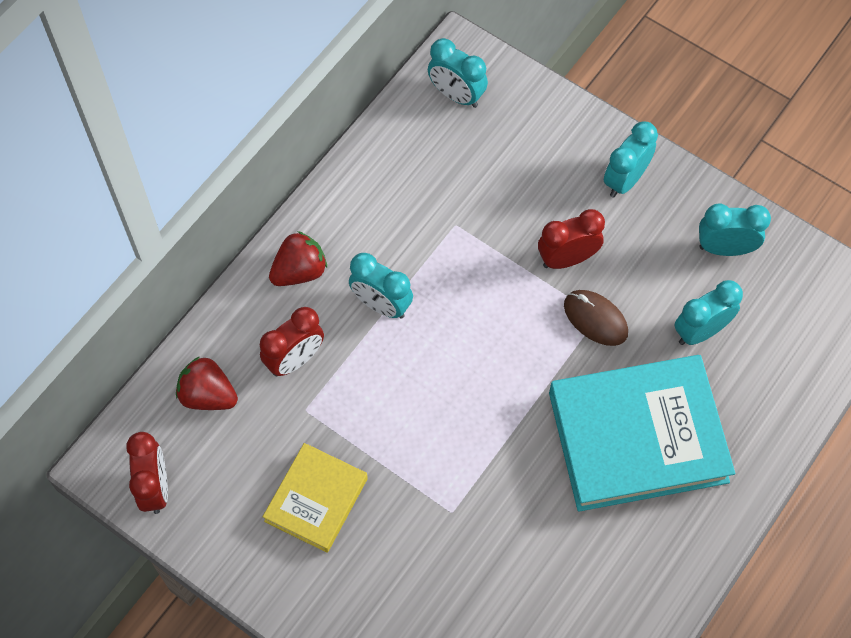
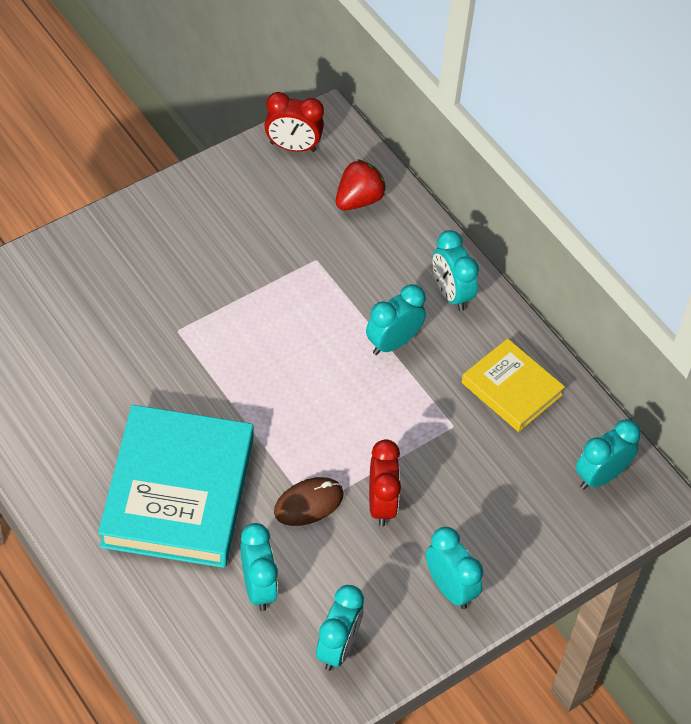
camera: 105 degrees right, 10 degrees down
(295, 360) = (366, 266): red clock -> none
(299, 271) = (451, 293): red strawberry -> turquoise clock
(316, 500) = (233, 244): yellow book -> yellow book (511, 389)

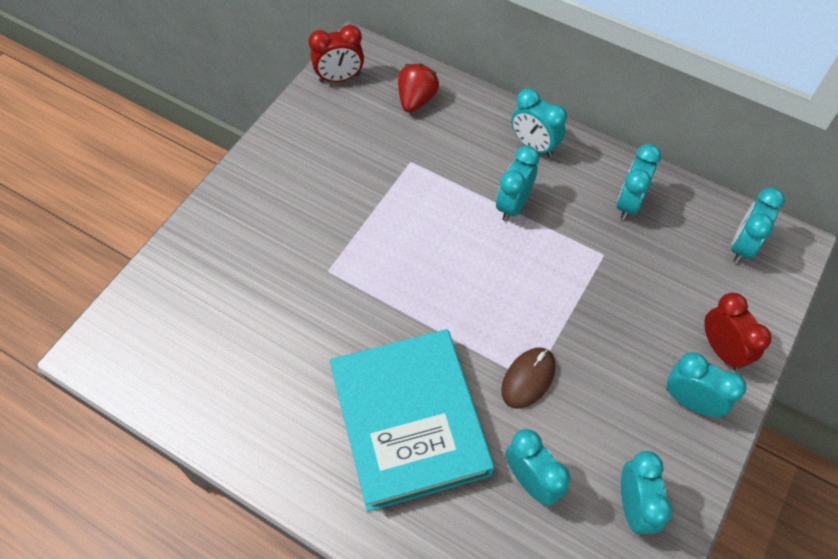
camera: 20 degrees left, 5 degrees up
(381, 504) = (588, 350): red clock -> red clock (721, 349)
(511, 389) = (628, 203): yellow book -> turquoise clock

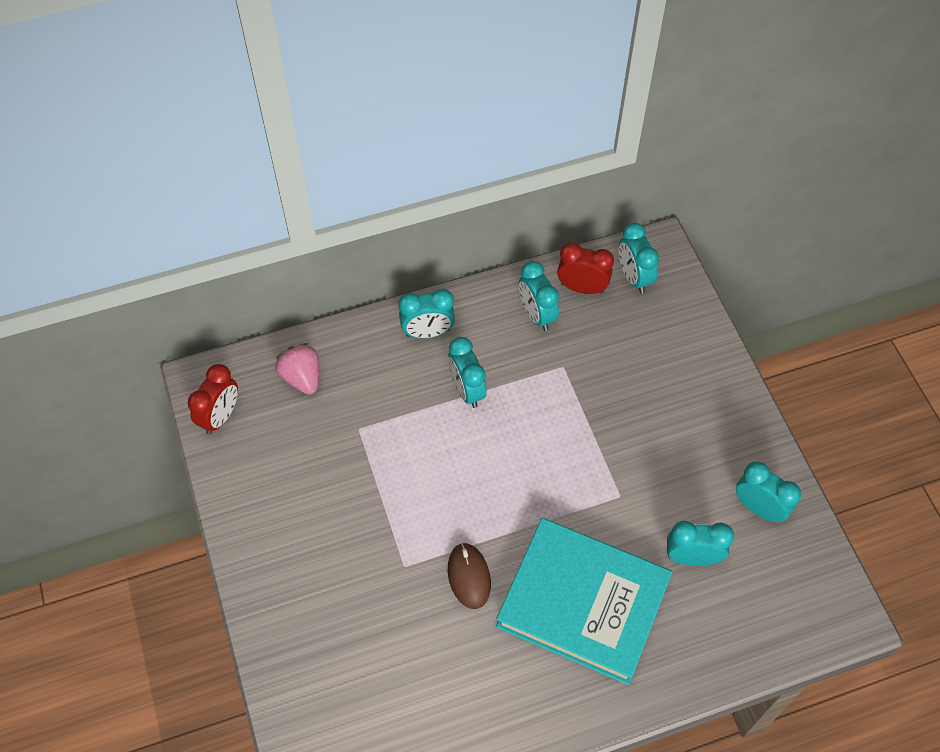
camera: 50 degrees left, 0 degrees up
(416, 100) = (302, 377): red strawberry -> pink strawberry
(528, 378) = (616, 497): brown mouse -> brown mouse (469, 576)
(690, 401) = (717, 411): turquoise clock -> none
(721, 349) = (697, 359): red clock -> red clock (582, 288)

